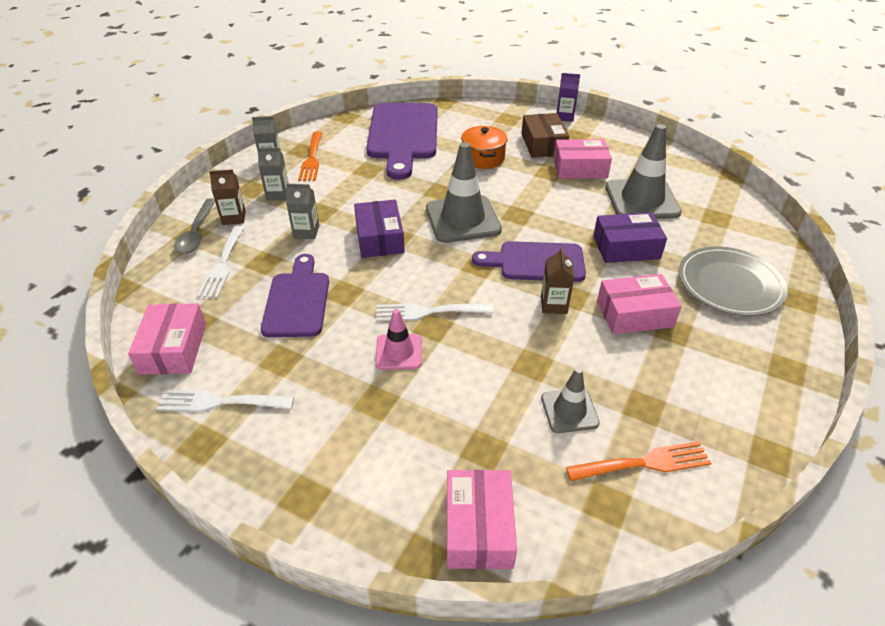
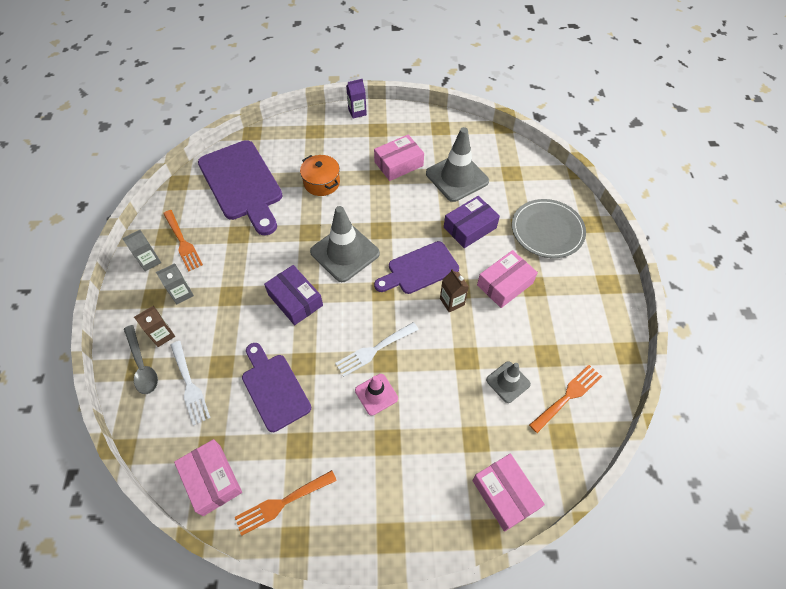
camera: 30 degrees left, 15 degrees up
(220, 402) = (282, 503): white fork -> orange fork
(306, 232) = (233, 321): grey carton -> none
(543, 144) = (358, 149): brown box -> none

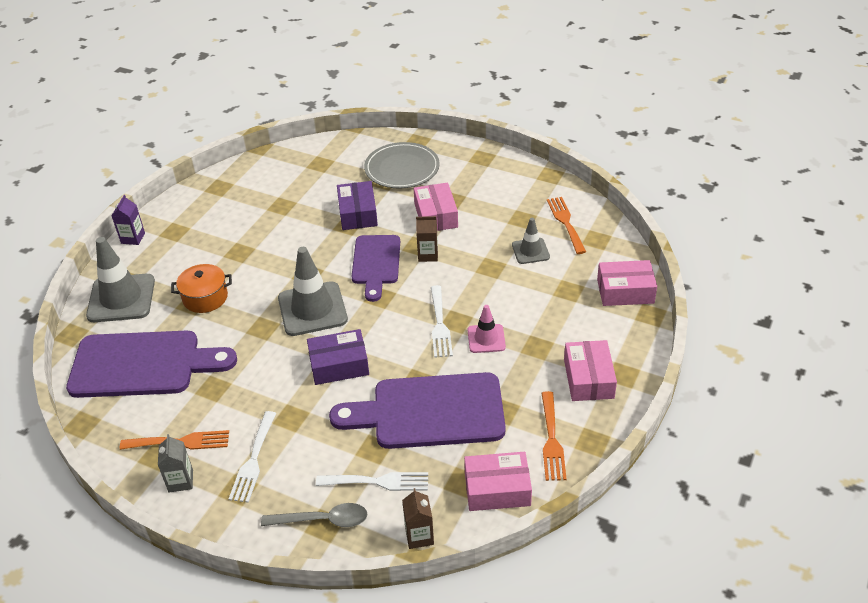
camera: 60 degrees left, 15 degrees down
(162, 335) = (296, 492): brown carton -> brown carton (419, 536)
(181, 293) = (253, 460): grey carton -> white fork
(274, 388) = (429, 412): purple cutting board -> purple cutting board, size x1.58
(398, 164) = (236, 232): pink box -> pink box (588, 378)
(457, 177) = (292, 199): grey traffic cone -> grey traffic cone (121, 298)

